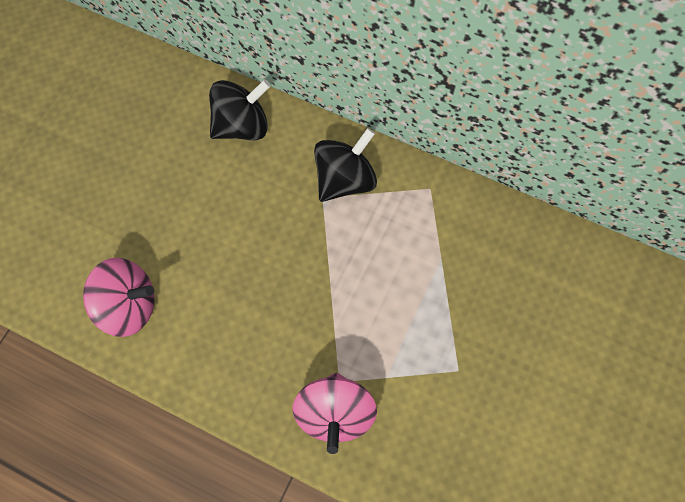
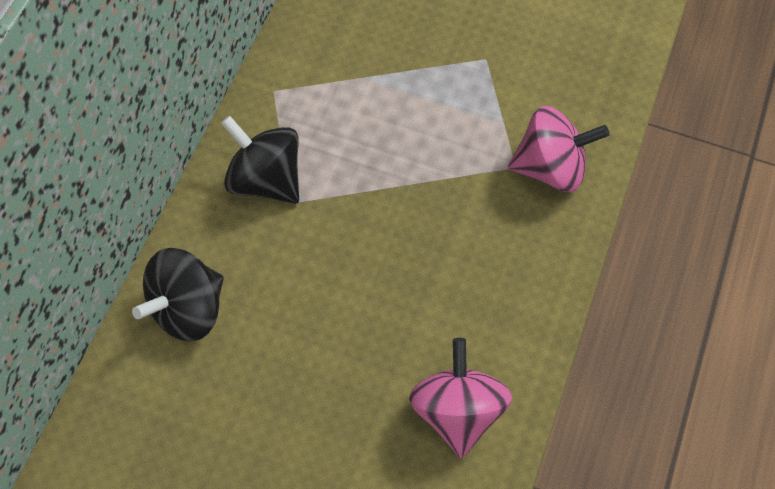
camera: 95 degrees left, 5 degrees down
(242, 126) = (188, 309): black spinning top -> black spinning top turned 105 degrees counterclockwise

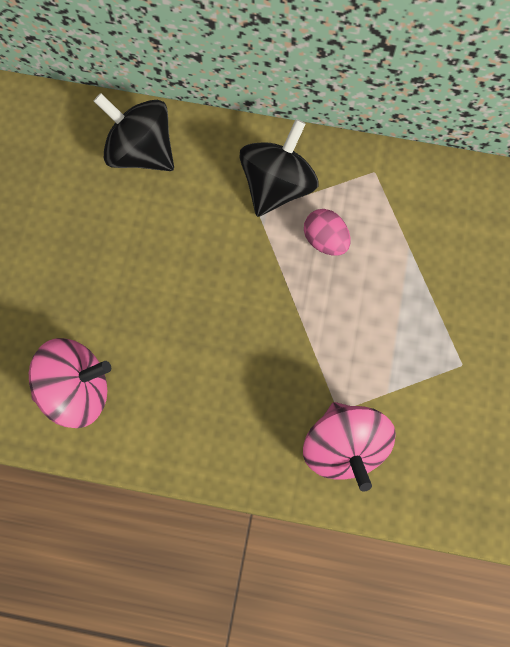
camera: 80 degrees right, 10 degrees up
(337, 146) = (325, 240): none -> pink egg

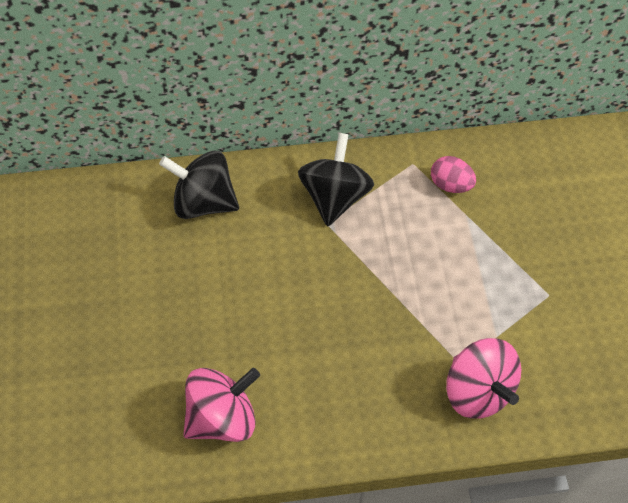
camera: 20 degrees left, 15 degrees down
(325, 240) = (393, 229): pink egg -> pink egg (450, 185)

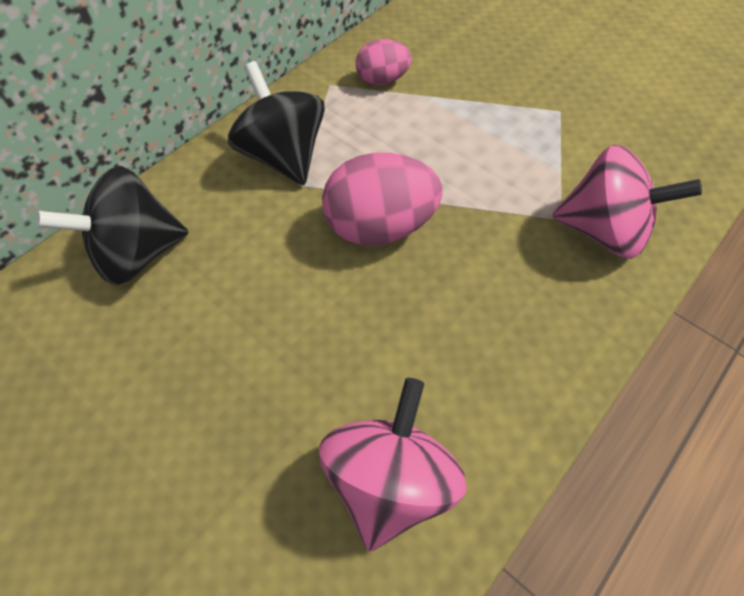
camera: 40 degrees left, 0 degrees up
(346, 286) = (380, 227): none -> pink egg

